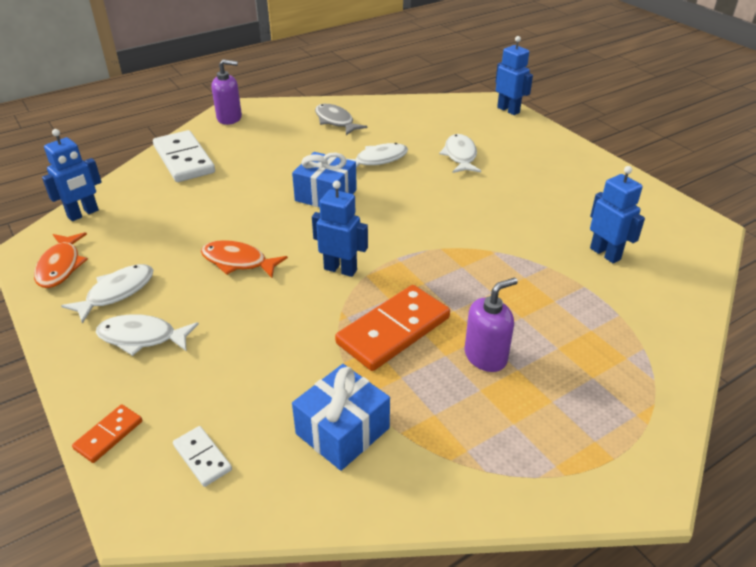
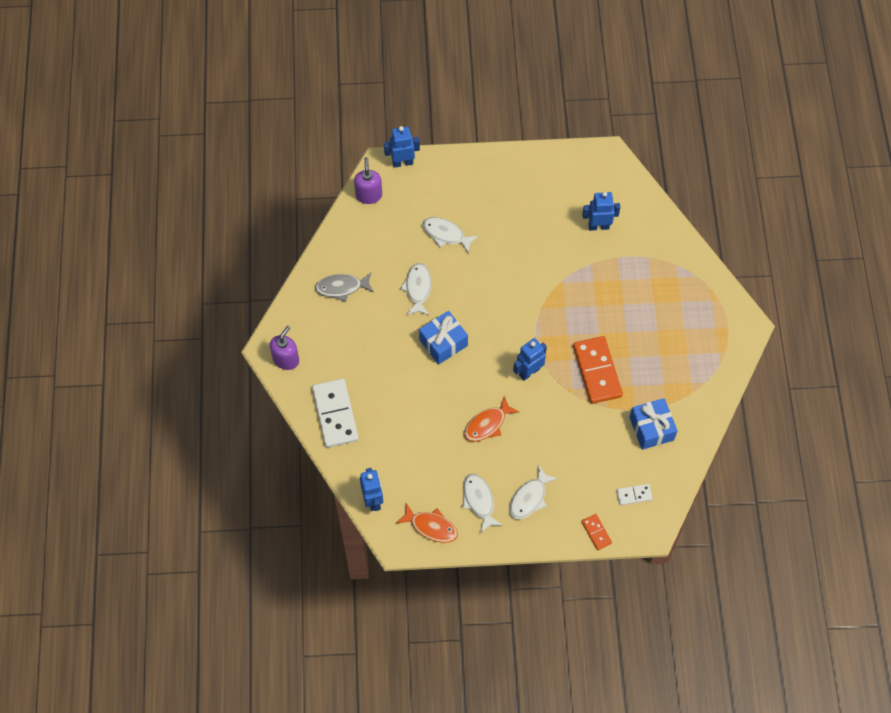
camera: 60 degrees left, 25 degrees up
(184, 159) = (335, 414): white domino -> white domino turned 75 degrees clockwise
(485, 356) = (640, 339): purple soap dispenser -> purple soap dispenser (369, 195)

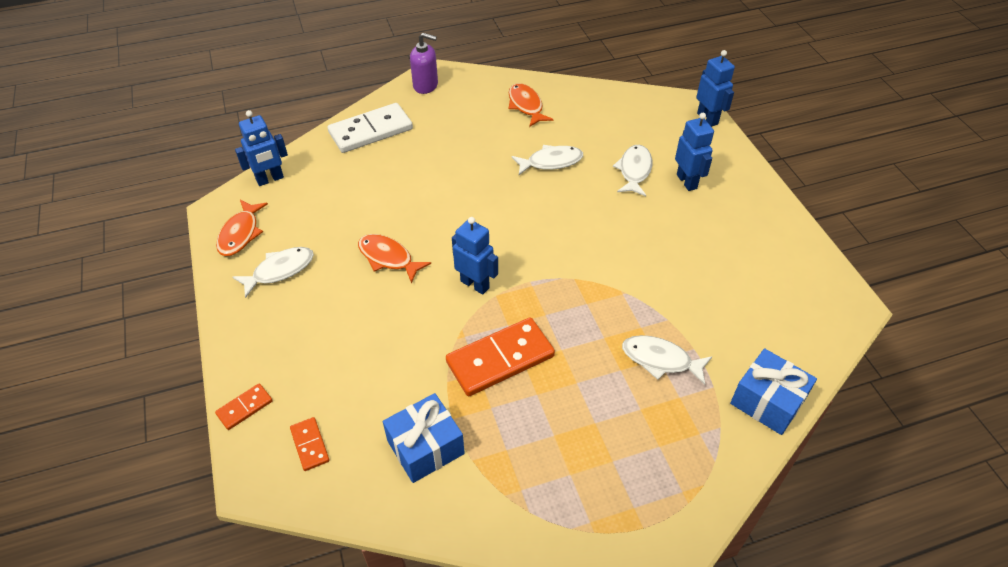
camera: 75 degrees right, 15 degrees down
(342, 287) = (526, 106): grey fish -> orange fish
(369, 195) = (650, 102): purple soap dispenser -> none
(443, 343) = (488, 197): blue gift -> blue gift (767, 401)
(529, 498) = (290, 321): white fish -> white fish (660, 360)
(598, 226) = (730, 316): blue robot -> blue robot (687, 181)
(634, 495) = (310, 445): white domino -> orange domino

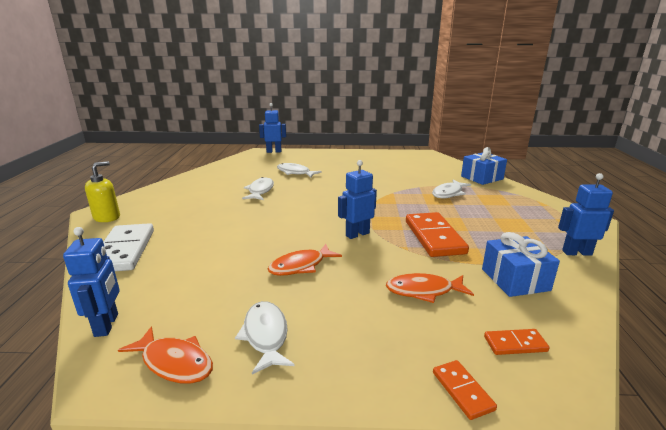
camera: 70 degrees left, 25 degrees down
(426, 85) = (107, 217): purple soap dispenser -> yellow soap dispenser
(526, 106) = (193, 188): orange fish -> orange fish (424, 291)
(687, 181) = (317, 164): blue robot -> blue robot (576, 252)

